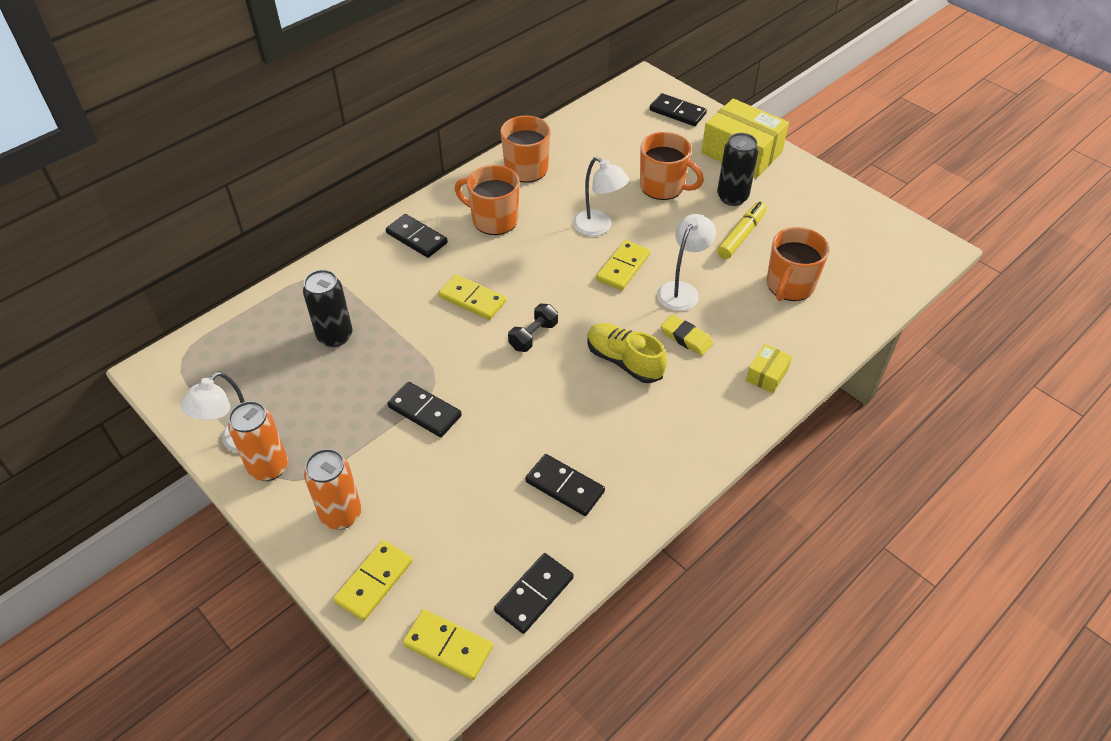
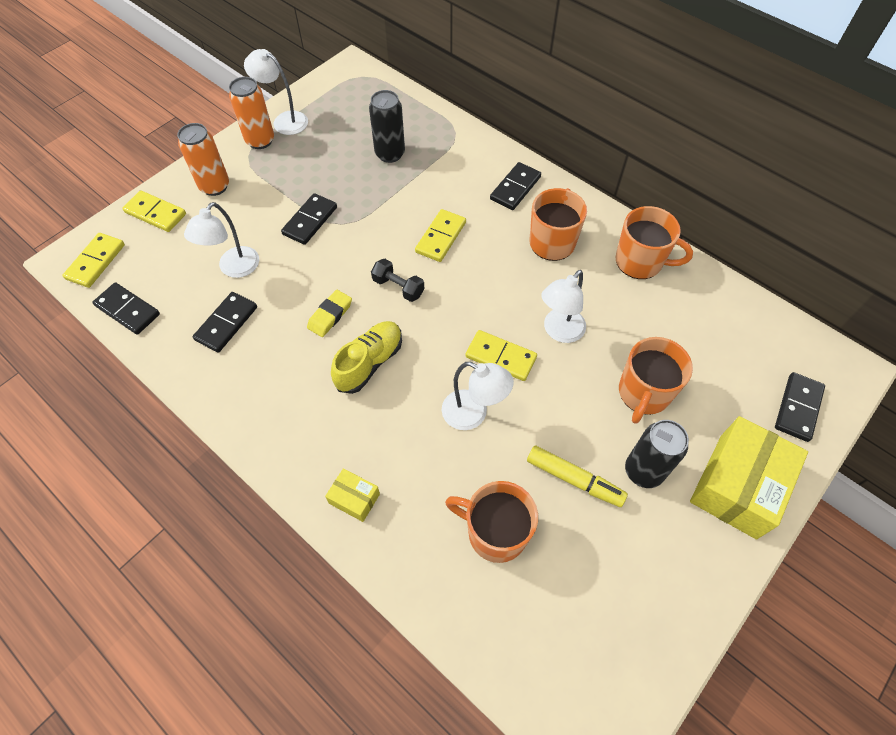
camera: 85 degrees right, 10 degrees up
(485, 484) = (234, 268): none -> white lamp
(686, 338) = (403, 418): yellow eraser -> yellow eraser (330, 315)

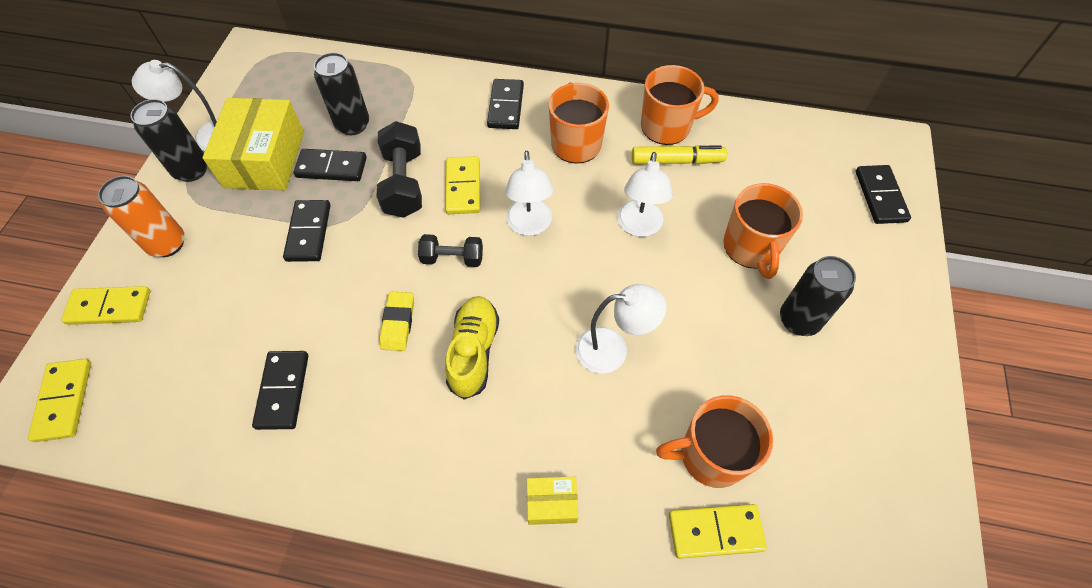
camera: 30 degrees left, 0 degrees up
(127, 310) = (145, 437): black domino -> black domino (331, 167)
(234, 268) = (252, 325): white lamp -> white lamp (529, 226)
(260, 141) = (191, 170): orange can -> black can
(398, 214) = (403, 183): none -> black dumbbell
(501, 357) = (601, 278): yellow domino -> yellow domino (715, 531)
(574, 480) = (746, 362): yellow marker -> yellow marker (677, 161)
(737, 485) = (881, 290): yellow box -> yellow box (264, 159)

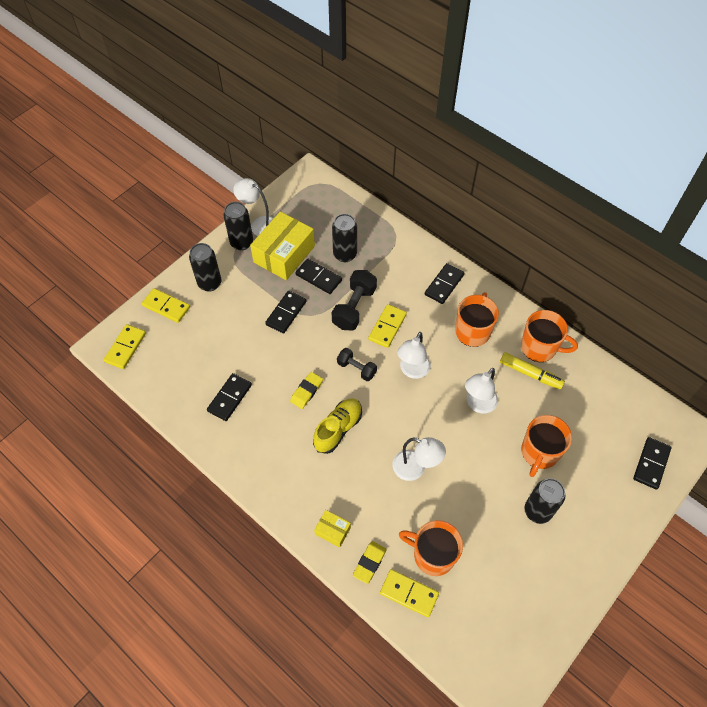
camera: 30 degrees right, 0 degrees up
(167, 244) = (209, 283): orange can -> black can
(633, 520) = (369, 563): none -> yellow eraser

